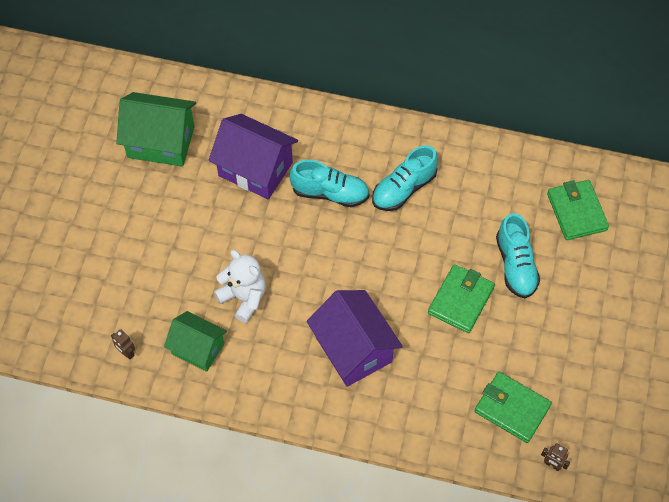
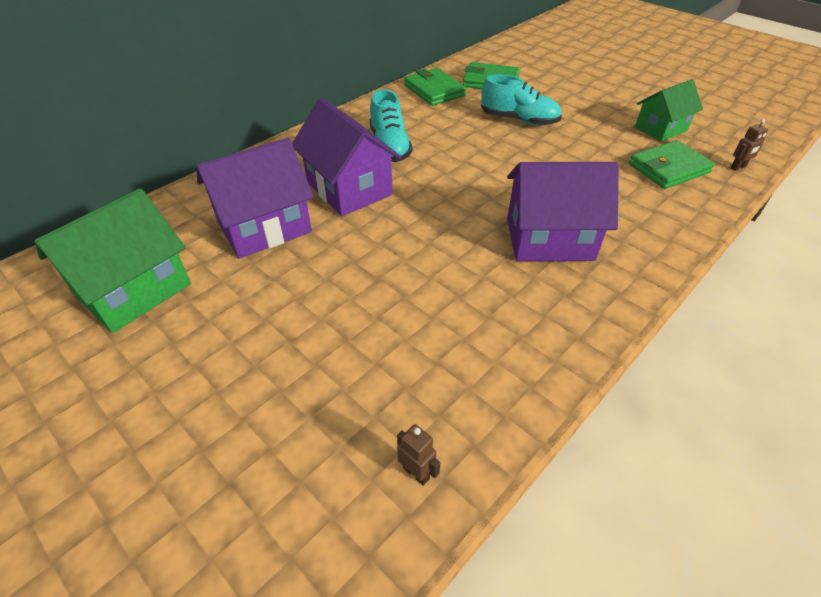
camera: 60 degrees left, 15 degrees down
(126, 353) = (416, 473): brown robot -> brown robot turned 120 degrees counterclockwise
(198, 349) = (465, 377): green house -> green house (660, 129)
(244, 298) = (421, 301): white teddy bear -> none
(330, 193) = (349, 188): turquoise shoe -> purple house
(460, 300) = (535, 157): green wallet -> green wallet (434, 90)

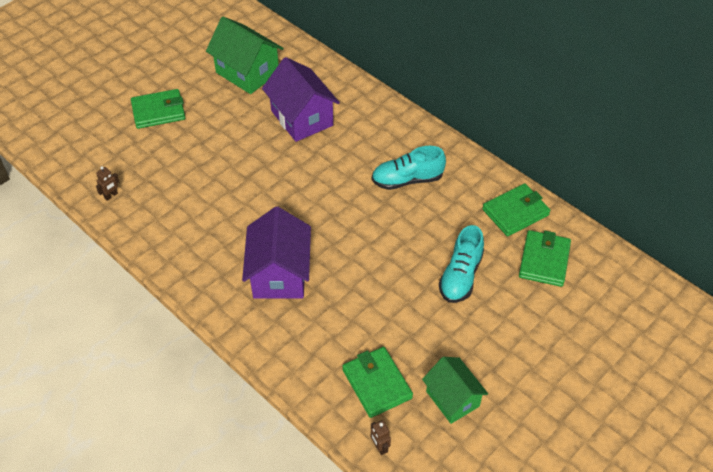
camera: 90 degrees right, 5 degrees up
(189, 416) = (158, 111): none -> green wallet
(349, 188) = (346, 158): purple house -> none

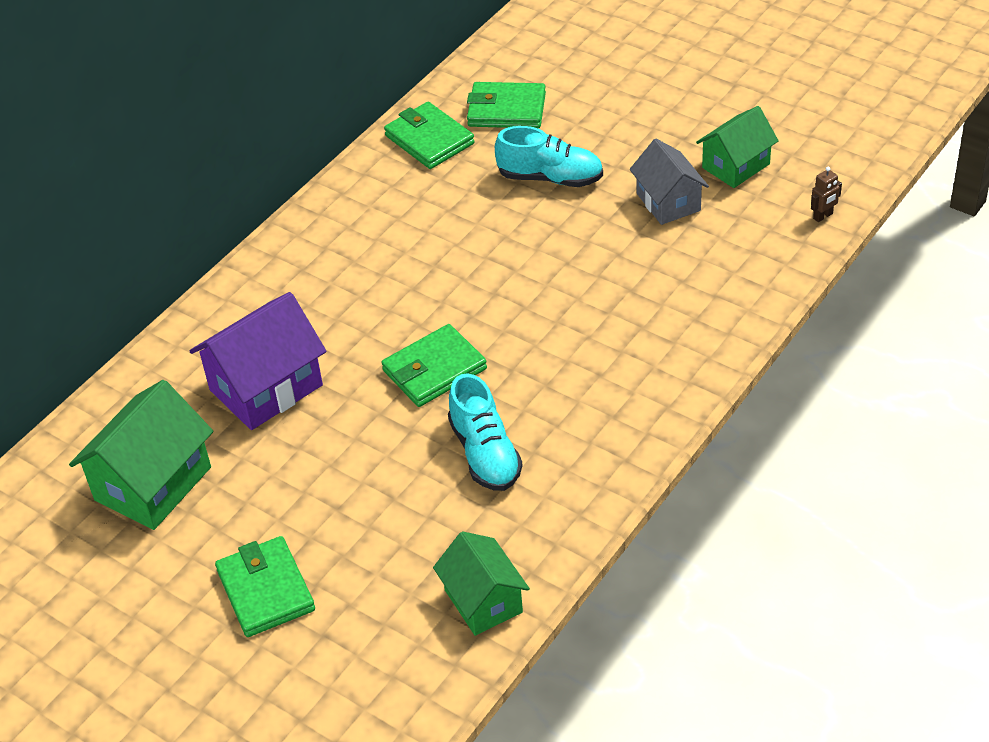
camera: 95 degrees left, 5 degrees down
(111, 196) = (483, 601): brown robot -> green house
(279, 274) = (594, 353): purple house -> none
(377, 384) = (738, 230): green wallet -> green wallet (434, 370)
(407, 180) = (387, 248): turquoise shoe -> turquoise shoe (485, 453)
(419, 344) = (668, 202): none -> grey house

